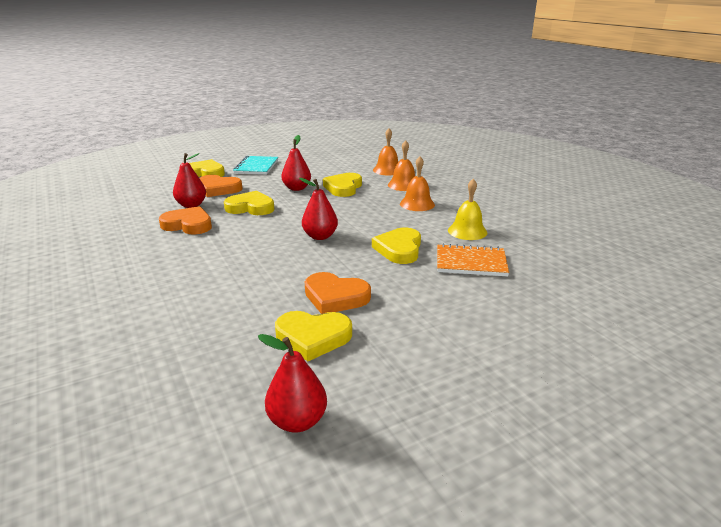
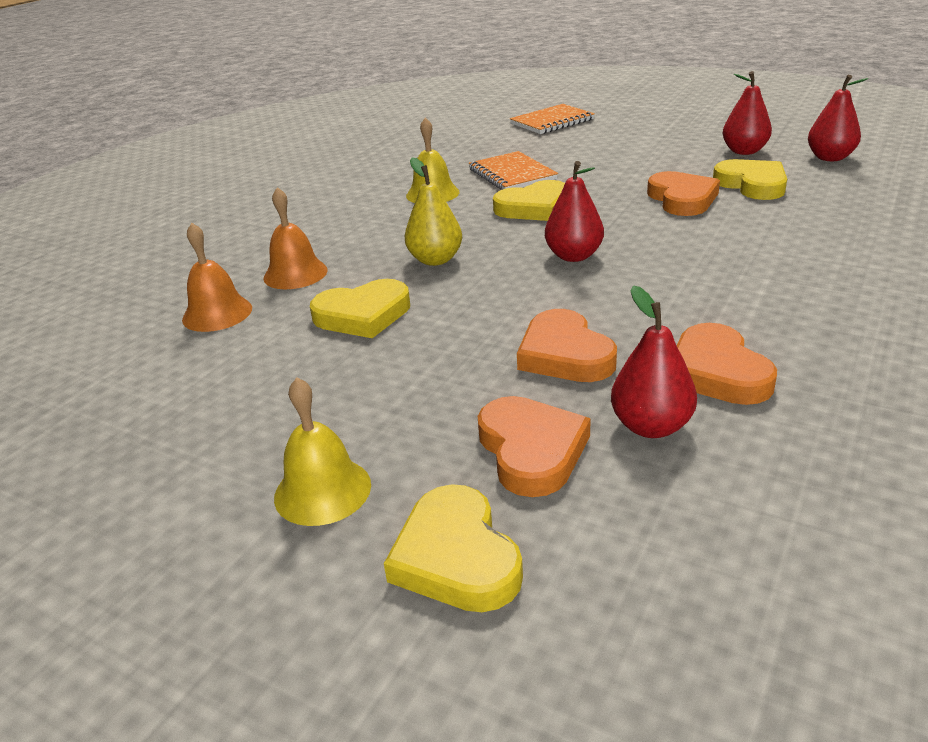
camera: 120 degrees left, 5 degrees up
(250, 207) = (564, 354): yellow heart -> orange heart
(256, 167) = (322, 490): turquoise notebook -> yellow bell
(297, 188) = (416, 357): red pear -> red pear (744, 151)
(371, 209) = (435, 260): none -> yellow pear
(417, 204) = (374, 240): orange bell -> none
(608, 330) = (552, 122): none -> orange notebook

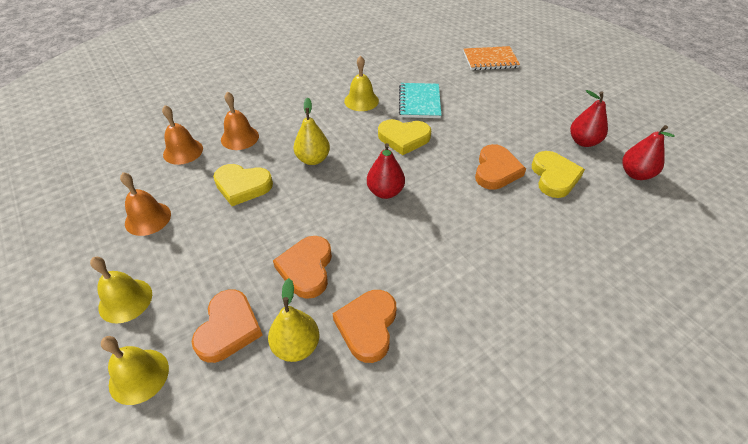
camera: 25 degrees right, 15 degrees up
(246, 396) = (148, 218): none -> orange bell
(456, 557) = (139, 376): yellow heart -> yellow bell
(512, 174) = (419, 102): orange notebook -> turquoise notebook
(651, 426) = (296, 346): red pear -> yellow pear

